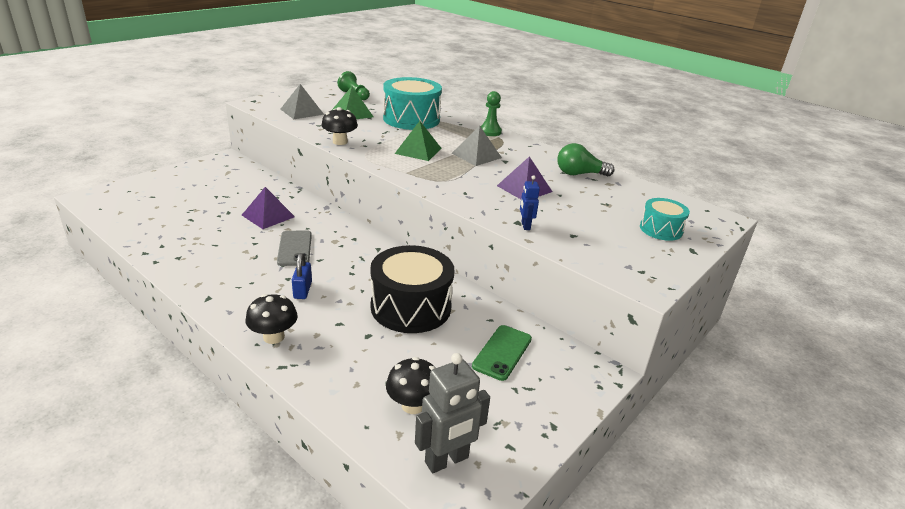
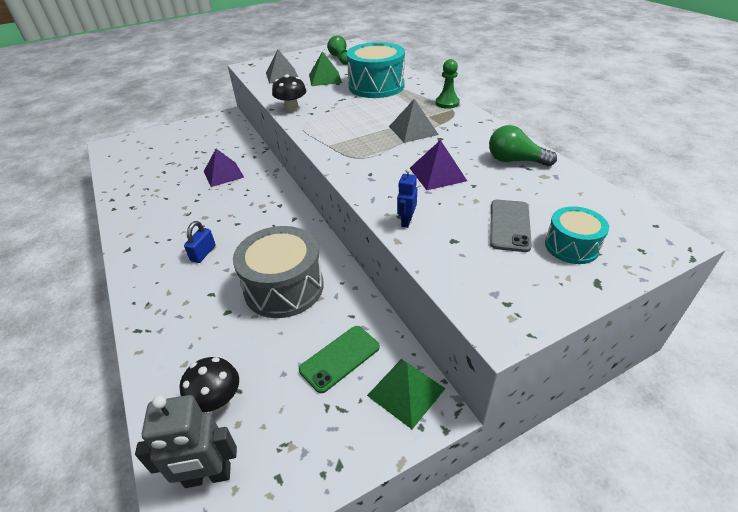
camera: 25 degrees right, 10 degrees up
(273, 337) = (150, 298): black mushroom -> none
(294, 248) = (224, 209): grey phone -> grey phone (509, 225)
(411, 307) = (284, 287): black drum -> grey drum
(418, 151) = (357, 121): green pyramid -> green pyramid (406, 391)

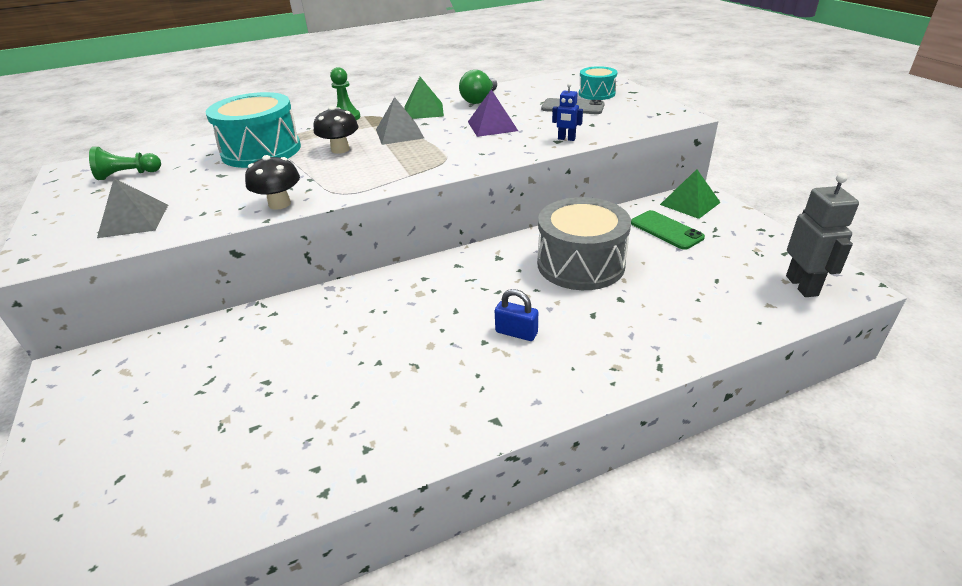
camera: 85 degrees left, 5 degrees down
(217, 400) = (732, 290): black mushroom -> black mushroom (340, 149)
(223, 174) = (312, 341): purple pyramid -> none
(325, 78) = (193, 184): green pyramid -> green pyramid (423, 111)

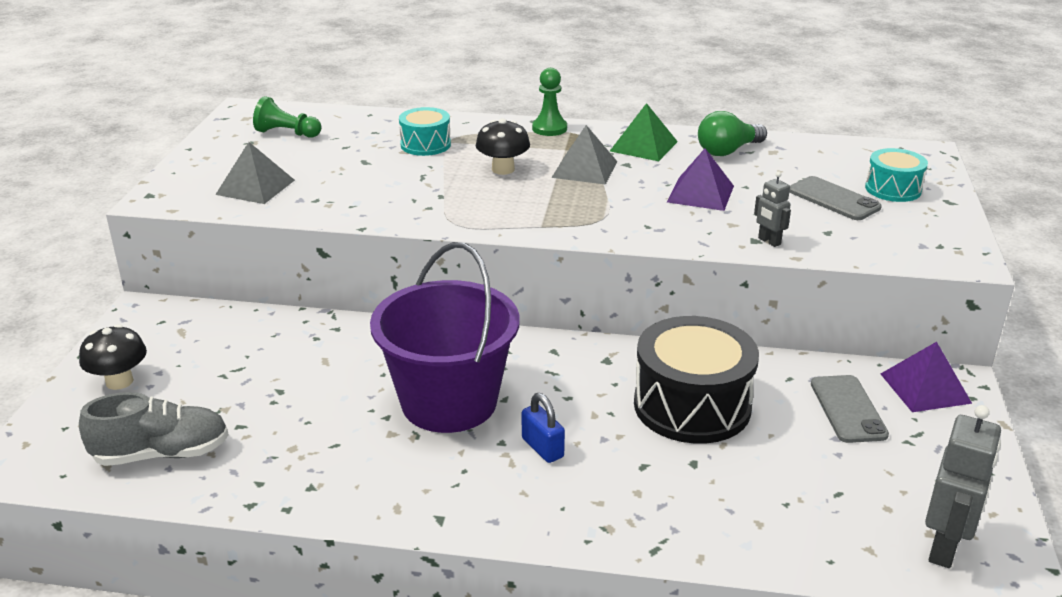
camera: 30 degrees right, 5 degrees down
(193, 490) = (162, 454): none -> grey shoe
(261, 151) = (425, 145): turquoise drum -> turquoise drum, size x0.54
(279, 204) = (388, 215): black mushroom -> black mushroom (119, 381)
(417, 330) = (449, 402): none -> purple bucket
(566, 139) = (769, 241): blue robot -> grey robot
(580, 264) = (692, 405): grey drum -> black drum
(666, 230) = (848, 409): green phone -> grey phone
(689, 203) = (925, 388): green pyramid -> purple pyramid

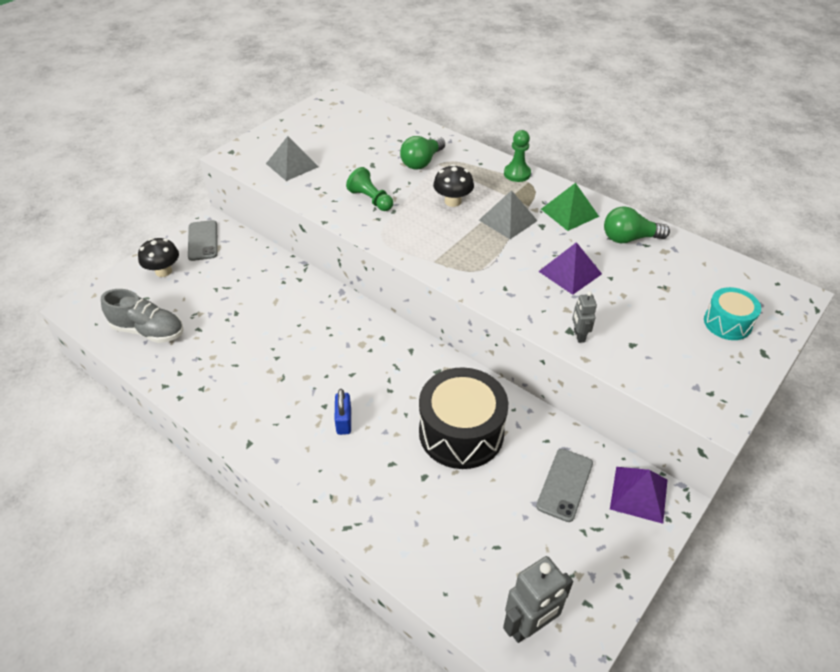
camera: 30 degrees right, 15 degrees up
(287, 133) = (346, 124): green pawn -> green pawn (371, 199)
(425, 145) = (422, 162): turquoise drum -> green light bulb
(449, 402) = (318, 362): purple bucket -> none
(833, 199) = (668, 315): grey phone -> grey phone (203, 241)

